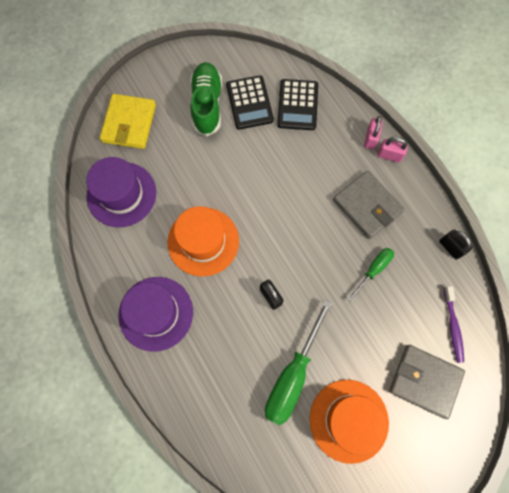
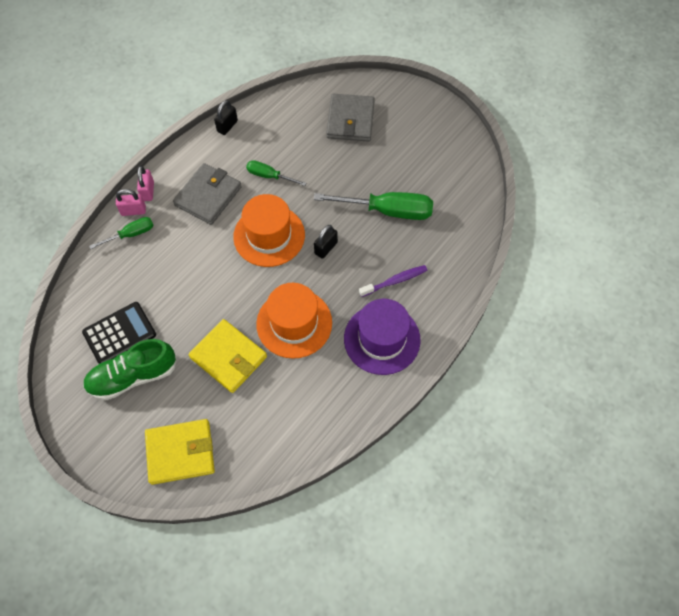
camera: 110 degrees left, 10 degrees down
(121, 194) = (271, 423): purple hat -> none
(193, 178) = (228, 357): none -> yellow wallet
(297, 105) = (110, 286): black calculator -> none
(345, 131) = (131, 234): none -> green screwdriver
(348, 420) = (405, 162): orange hat -> orange hat (269, 236)
(453, 327) = (298, 111): purple toothbrush -> purple toothbrush (395, 281)

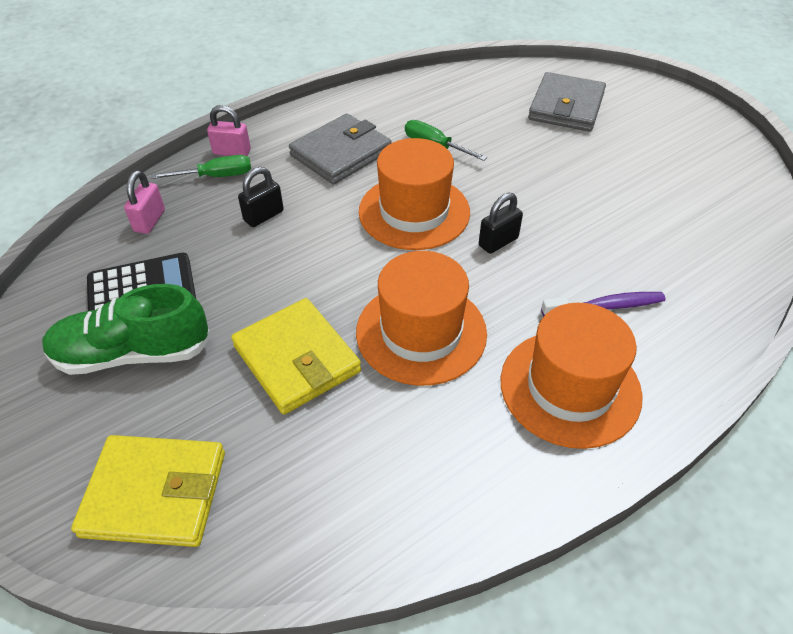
camera: 15 degrees right, 15 degrees down
(148, 191) = (261, 135): pink padlock -> pink padlock (149, 221)
(227, 126) = (393, 88): black padlock -> black padlock (263, 216)
(382, 339) = (570, 387): purple hat -> orange hat
(388, 211) = (607, 213): green screwdriver -> none

